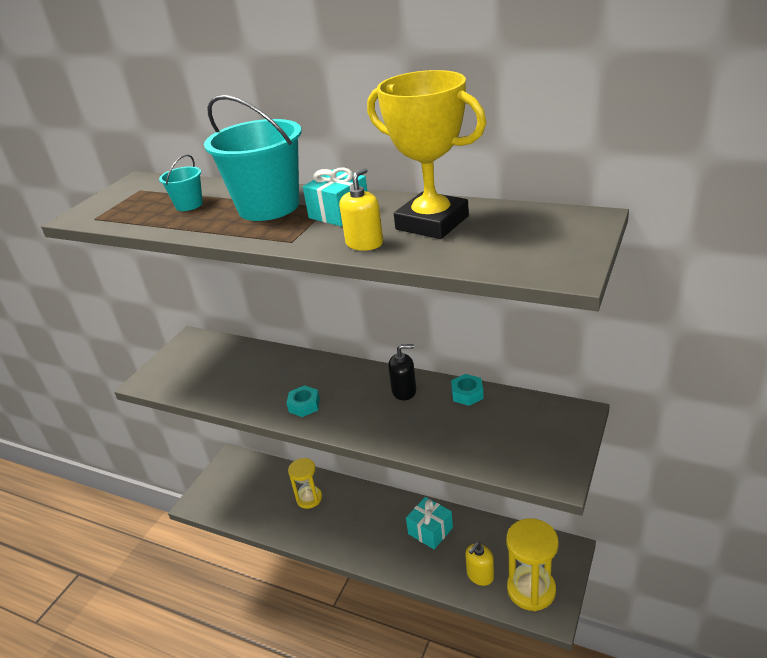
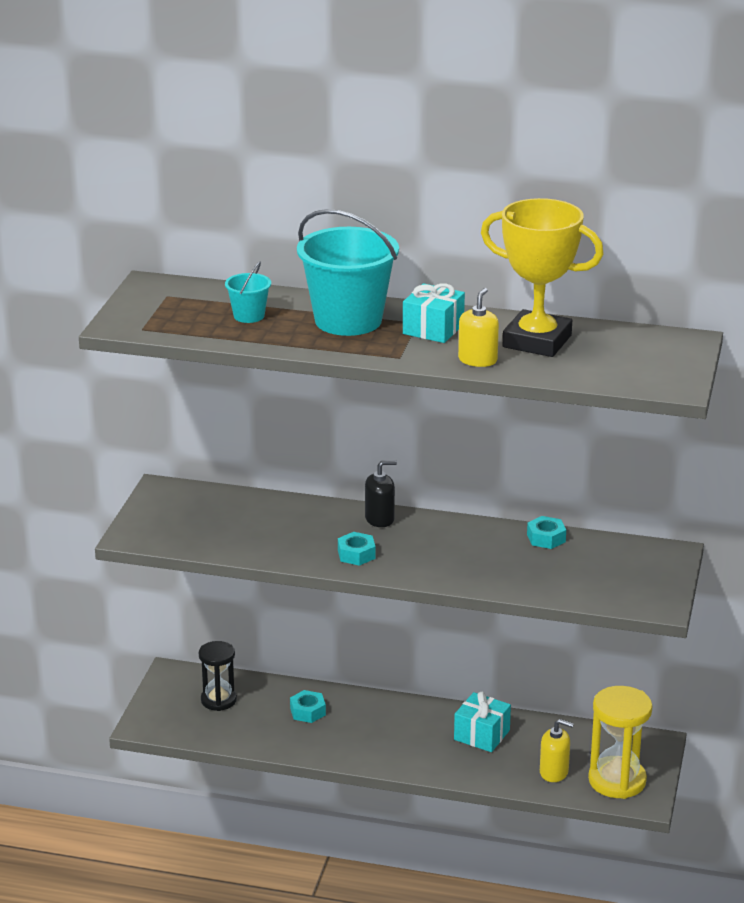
camera: 15 degrees left, 5 degrees down
(252, 484) = (218, 700): none -> black hourglass
(309, 498) = (308, 711): yellow hourglass -> turquoise nut
(404, 391) = (471, 537): black soap dispenser -> black soap dispenser (379, 519)
(480, 575) = (554, 772): yellow soap dispenser -> yellow soap dispenser turned 105 degrees counterclockwise

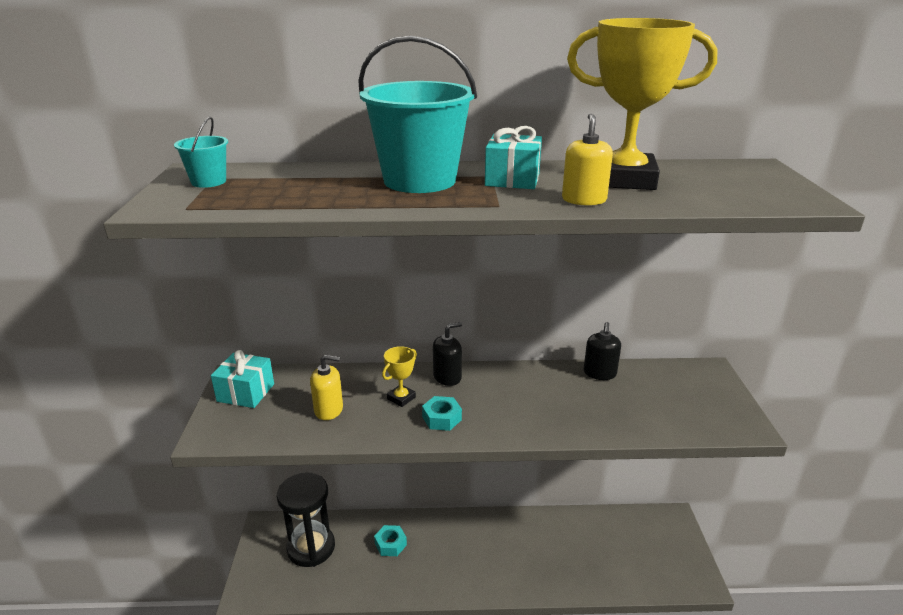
camera: 15 degrees left, 0 degrees up
(218, 700) = (311, 547): black hourglass -> black hourglass, size x1.53
(249, 316) = (310, 186): turquoise bucket -> turquoise bucket (208, 182)
(323, 531) = (401, 398): none -> yellow trophy
(482, 735) = (540, 539): turquoise gift -> turquoise gift (246, 392)
(546, 538) = (599, 373): turquoise nut -> black soap dispenser
(554, 772) = (615, 567): yellow soap dispenser -> yellow soap dispenser (329, 410)
(617, 780) = (668, 565): yellow hourglass -> none

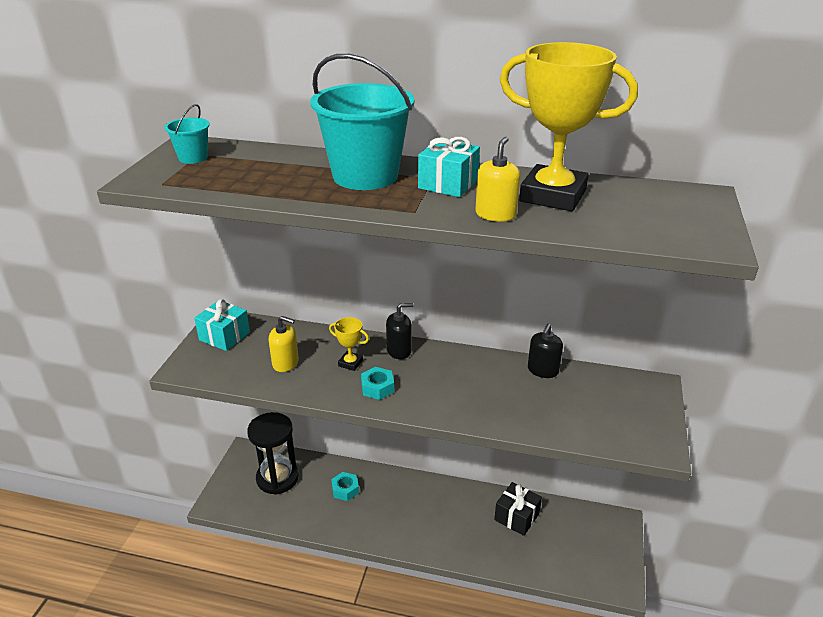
camera: 15 degrees right, 5 degrees up
(401, 398) = (350, 363): yellow trophy -> yellow trophy turned 60 degrees clockwise
(576, 535) = (516, 517): none -> black gift

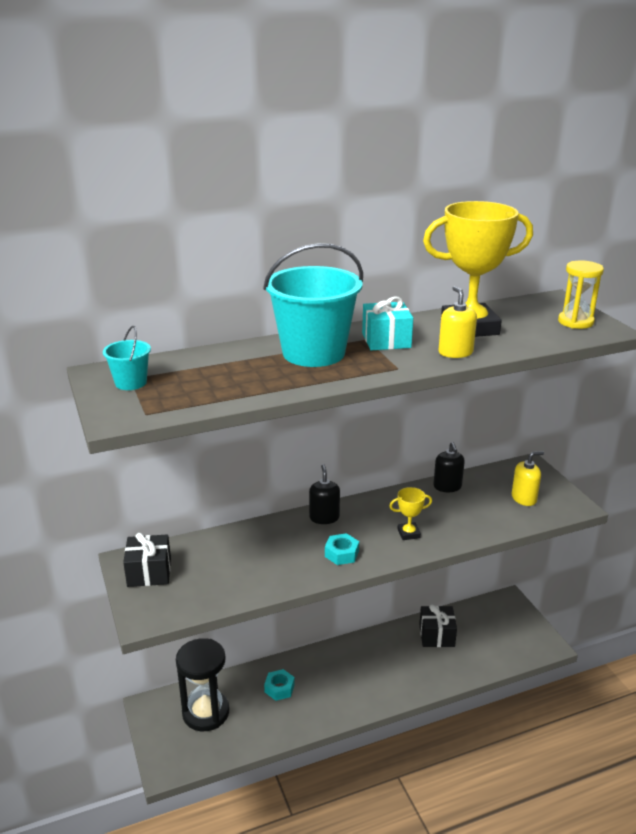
camera: 35 degrees left, 5 degrees down
(224, 336) = (149, 572): turquoise gift -> black gift
(285, 363) = (239, 569): yellow soap dispenser -> yellow soap dispenser (524, 498)
(350, 363) = (296, 544): yellow trophy -> yellow trophy (408, 533)
(399, 350) = (324, 517): black soap dispenser -> black soap dispenser turned 45 degrees counterclockwise
(687, 224) = (575, 322): none -> yellow hourglass

